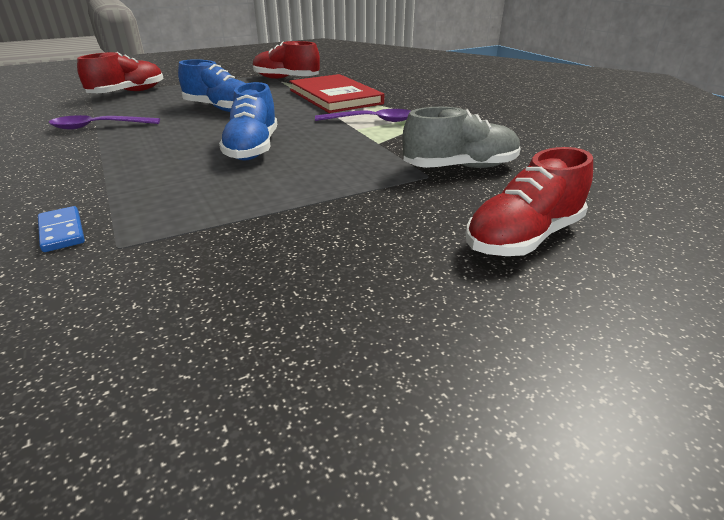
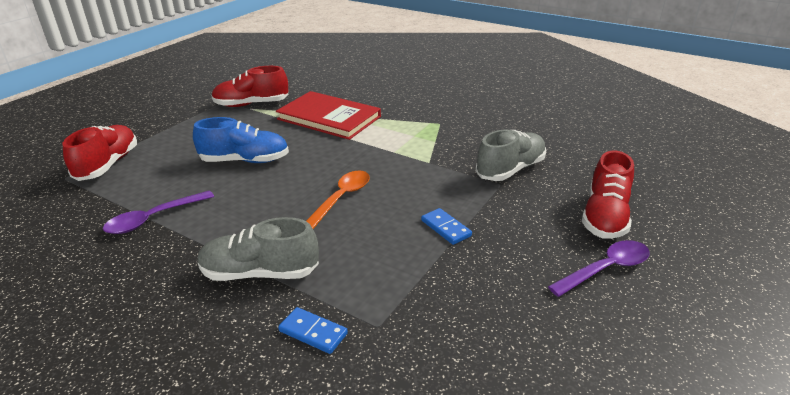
camera: 30 degrees left, 0 degrees up
(102, 178) = (260, 273): none -> grey shoe
(253, 148) = (341, 198): blue shoe -> orange spoon
(311, 194) = (445, 228): none -> blue domino
(371, 121) = (395, 139): purple spoon -> purple spoon (605, 269)

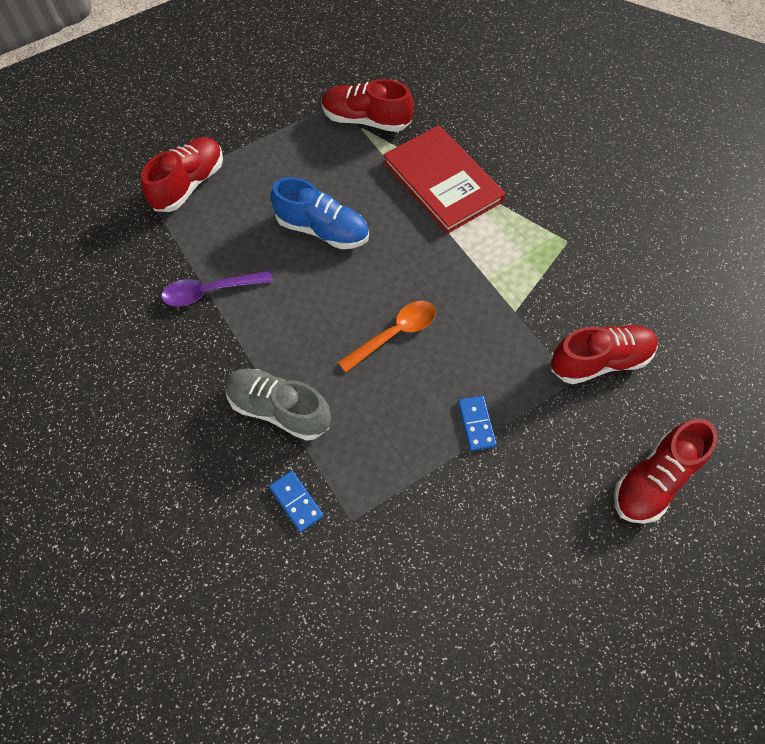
camera: 25 degrees right, 30 degrees up
(510, 170) = (599, 361): grey shoe -> red shoe
(605, 269) = (600, 550): purple spoon -> none

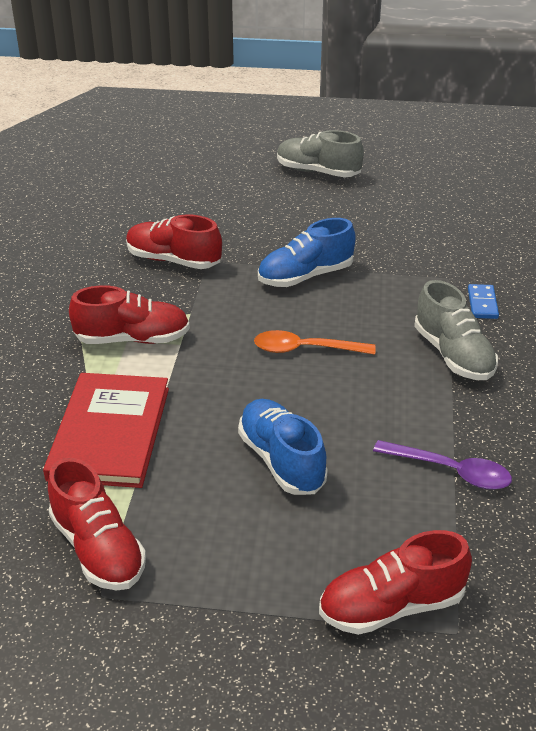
camera: 140 degrees left, 25 degrees down
(476, 424) = (305, 276): blue domino -> blue shoe
(646, 636) = (318, 172): none -> grey shoe
(654, 480) = (226, 206): red shoe -> red shoe (132, 339)

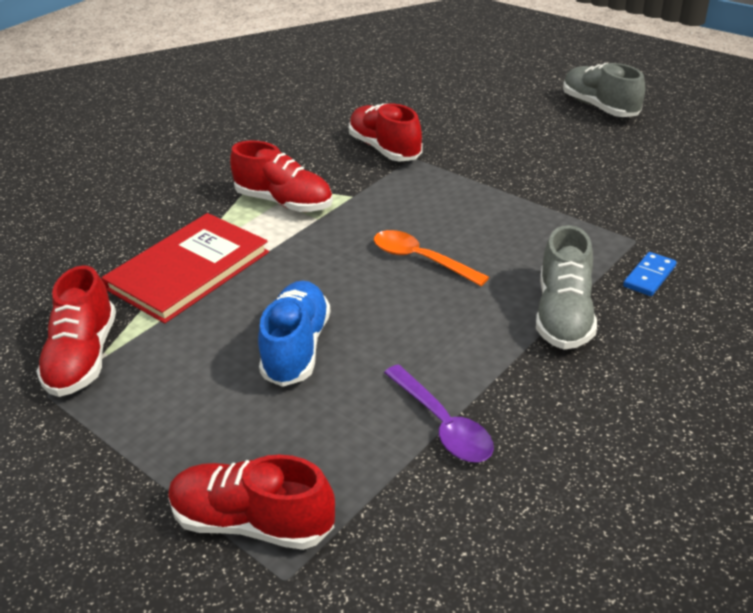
camera: 35 degrees right, 0 degrees up
(305, 276) = (489, 196): blue shoe -> none

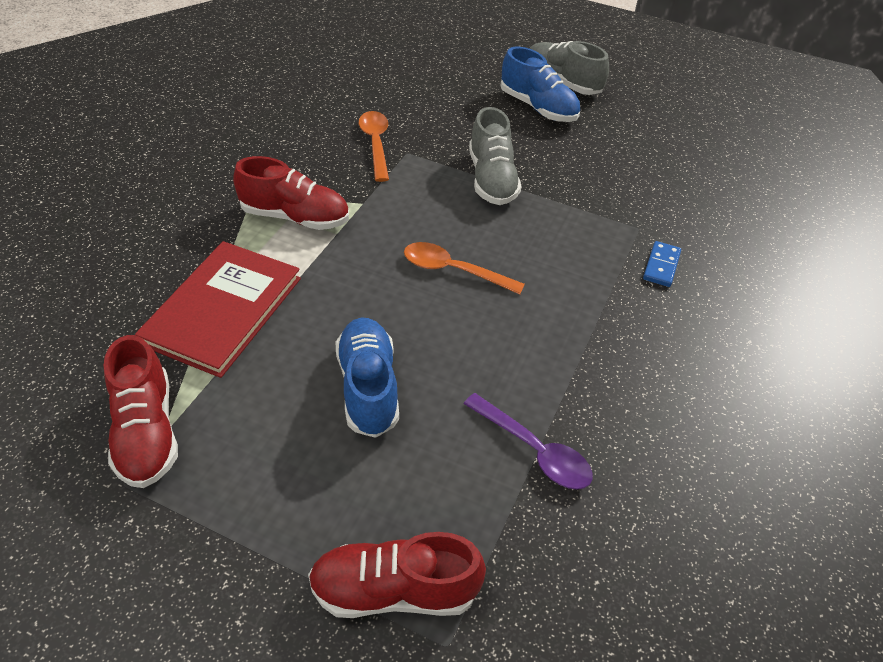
camera: 20 degrees left, 10 degrees up
(385, 149) = (375, 144): red shoe -> orange spoon
(563, 315) = (602, 316): grey shoe -> grey shoe (491, 179)
(565, 127) = (538, 107): none -> blue shoe

